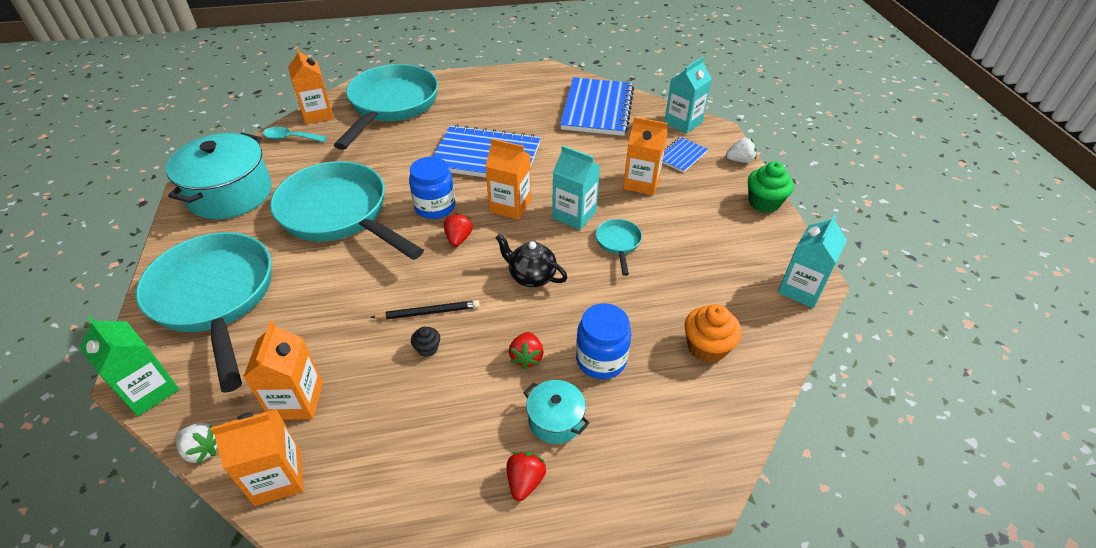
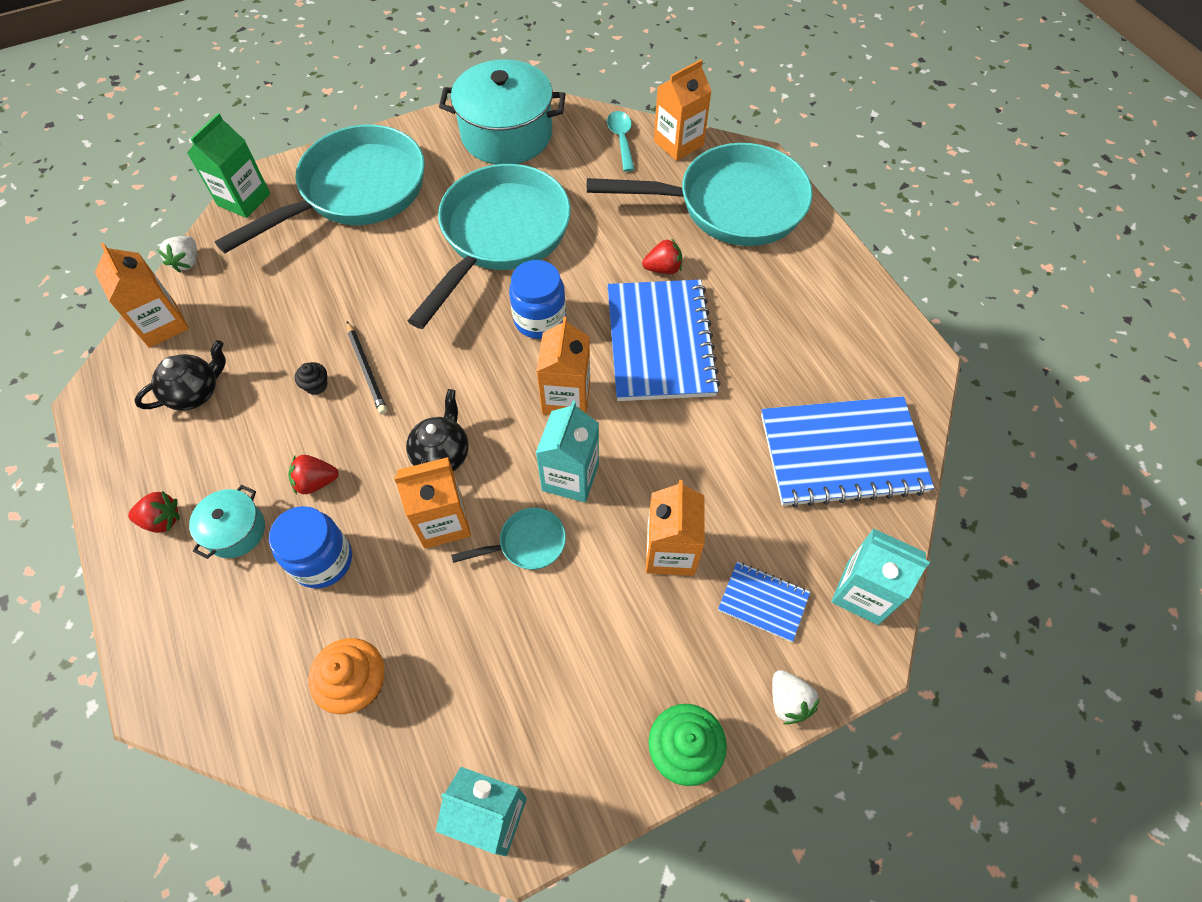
camera: 75 degrees right, 15 degrees up
(297, 400) = (242, 304): orange carton -> orange carton (443, 521)
(387, 447) = (195, 393): none -> black teapot
(458, 239) = (489, 361): red strawberry -> red strawberry (663, 268)

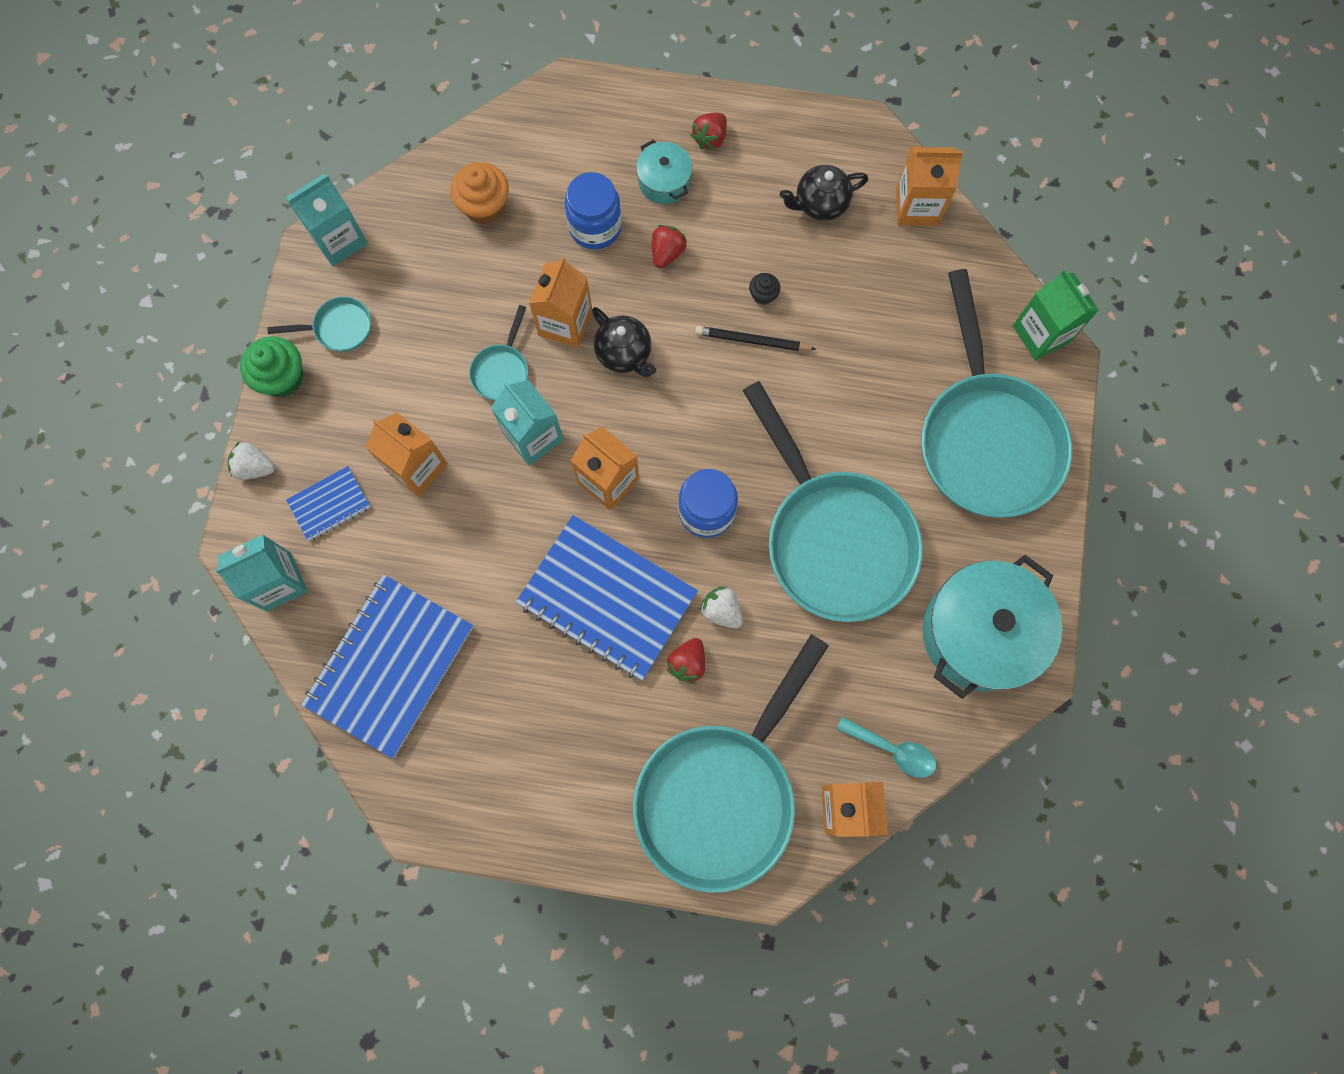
camera: 125 degrees right, 15 degrees up
(187, 262) = (984, 253): white strawberry -> white strawberry (721, 610)
(195, 393) = (820, 204): black teapot -> black teapot turned 75 degrees clockwise
(591, 733) = (338, 328): none -> turquoise pan

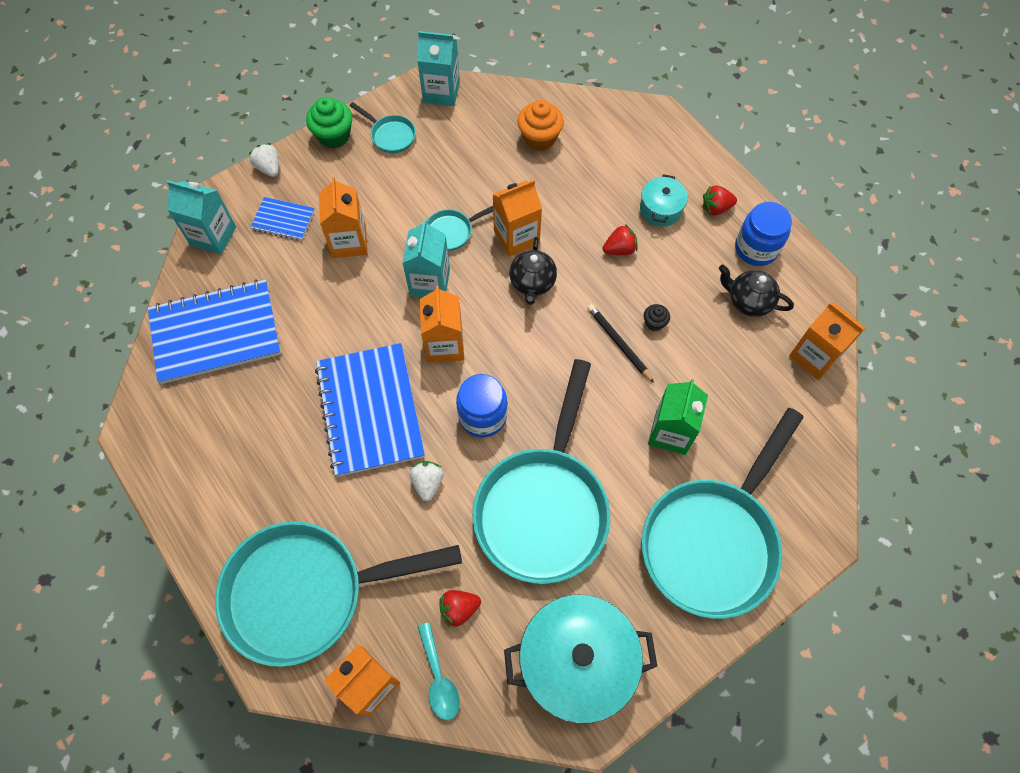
camera: 45 degrees right, 10 degrees down
(595, 227) = (591, 200): blue jar -> blue jar (756, 248)
(687, 663) = (374, 494): red strawberry -> red strawberry (459, 609)
(1041, 333) = (823, 510): green carton -> green carton (670, 432)

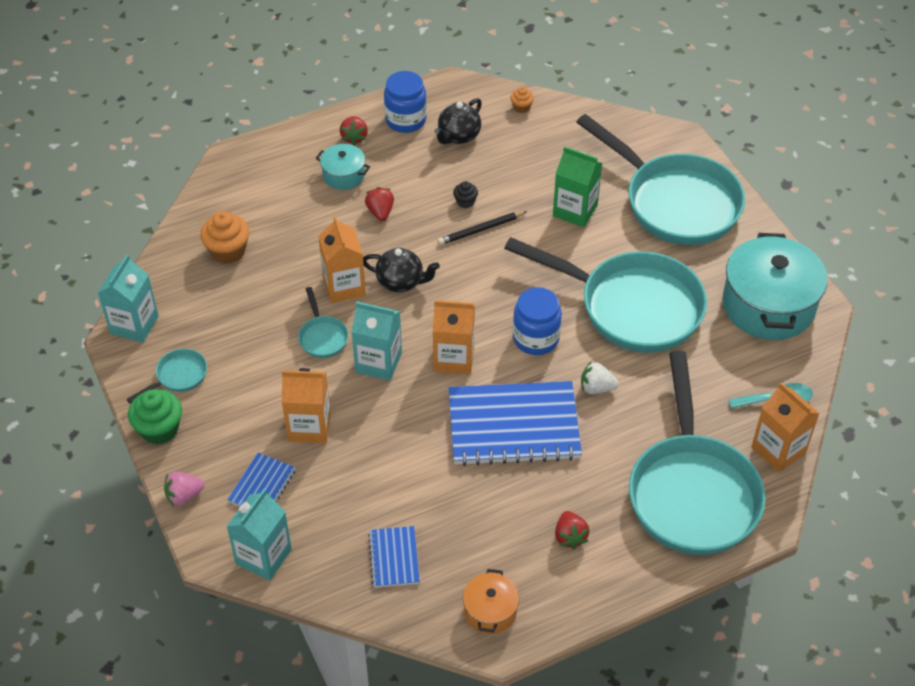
camera: 80 degrees left, 15 degrees down
(164, 420) = (490, 611): none -> orange pot
(216, 333) = (394, 558): blue notebook -> blue notebook, size x0.48
(269, 168) = (184, 496): white strawberry -> pink strawberry
(459, 609) = (717, 378): red strawberry -> red strawberry (570, 537)
(814, 356) = (521, 107): orange carton -> orange cupcake

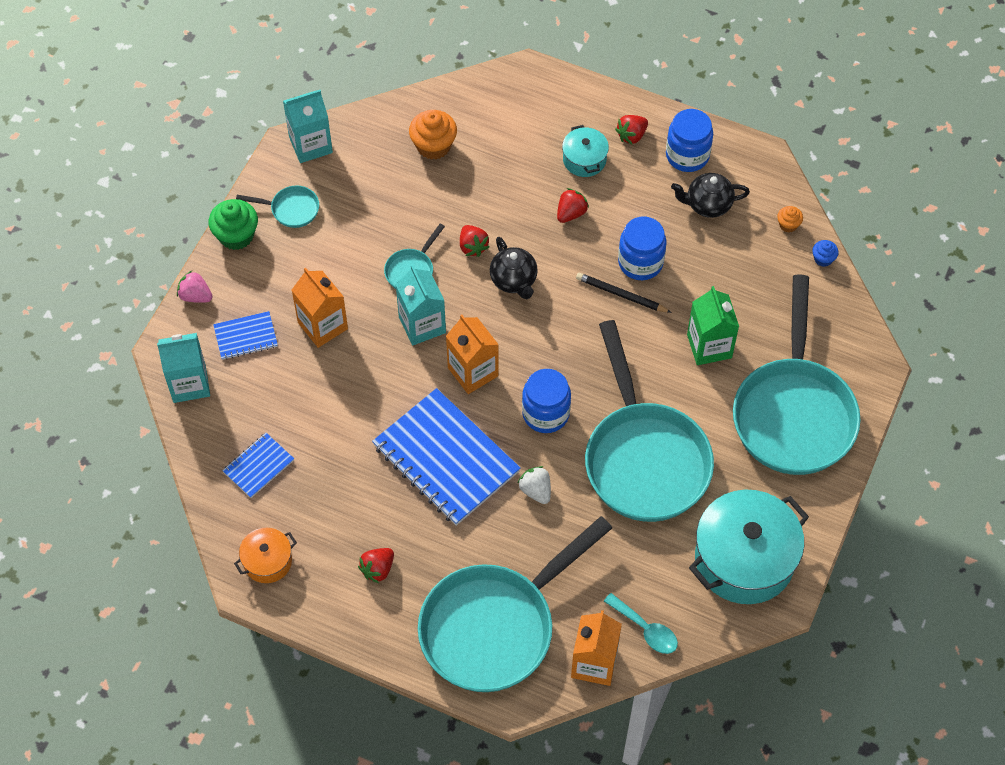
camera: 50 degrees right, 10 degrees up
(344, 286) = (473, 247): orange carton -> red strawberry
(465, 202) = (640, 262): black cupcake -> blue jar
(568, 108) = (823, 259): none -> blue cupcake

